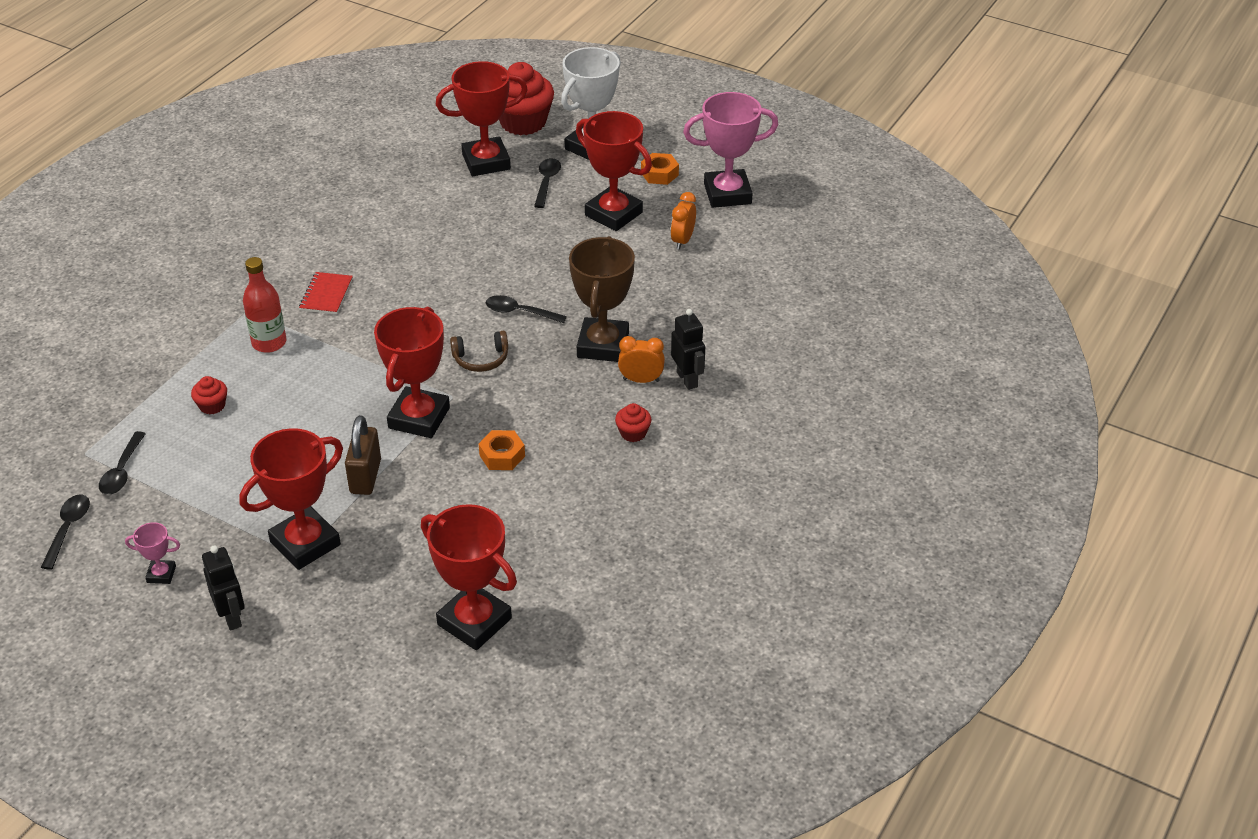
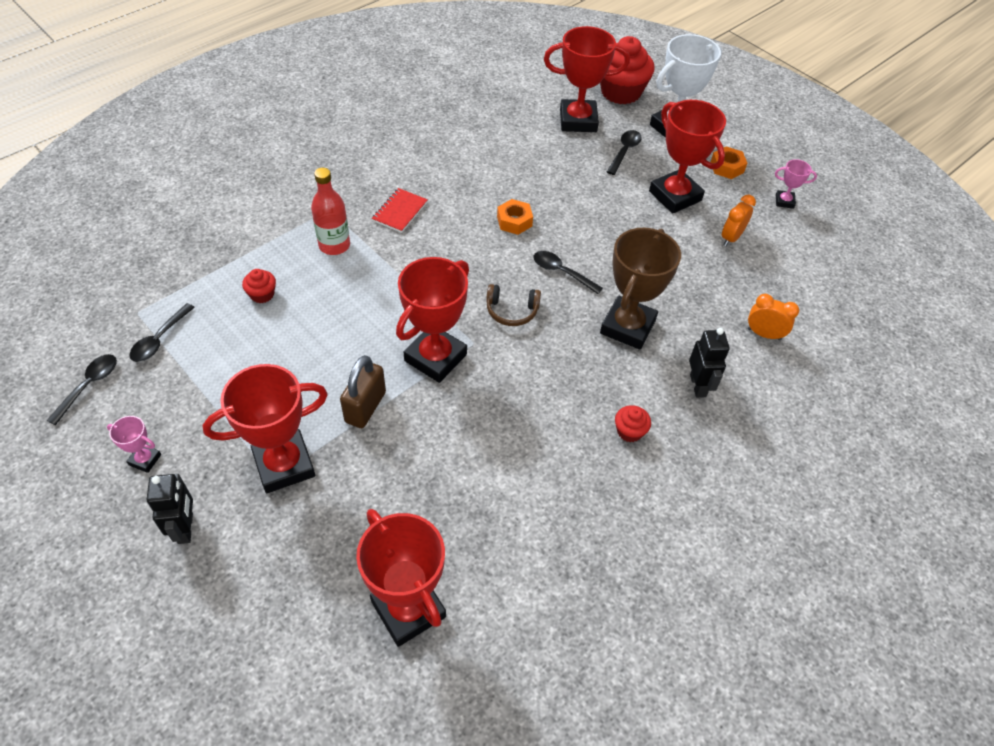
camera: 15 degrees right, 10 degrees up
(502, 455) = (497, 420): orange nut -> orange nut (514, 221)
(641, 380) = (653, 374): orange clock -> orange clock (764, 334)
(727, 194) = (784, 201): pink trophy -> pink trophy, size x0.46

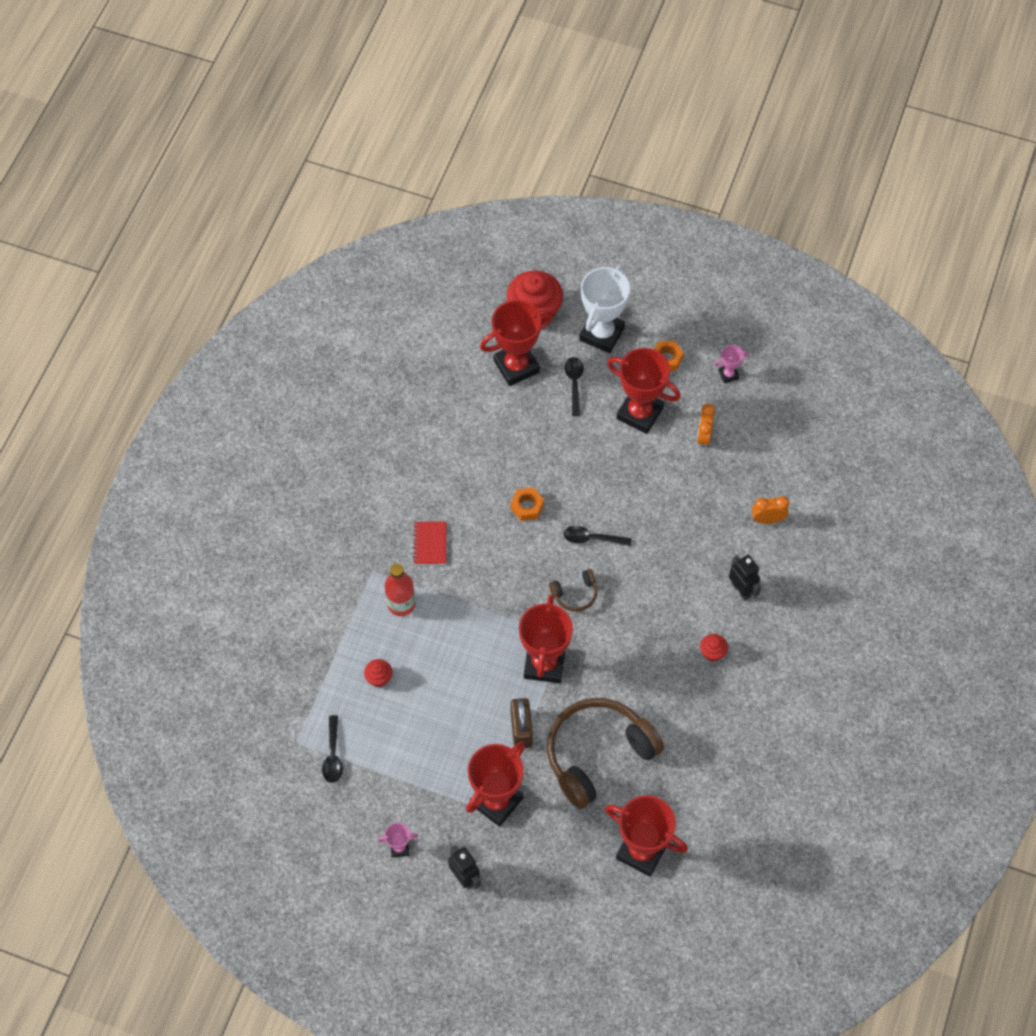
camera: 25 degrees left, 10 degrees up
(89, 386) = (313, 817): black spoon -> none
(430, 473) = (598, 754): none -> brown headphones
(628, 327) = (667, 564): brown trophy -> none

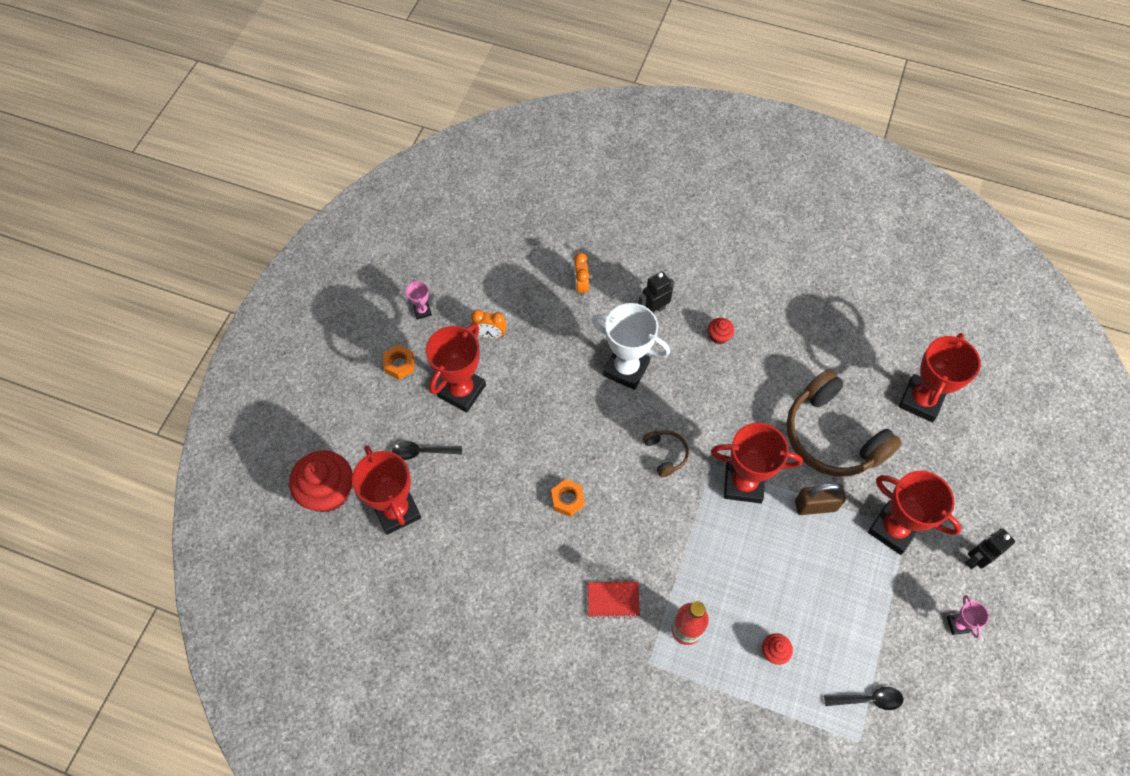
camera: 90 degrees left, 0 degrees up
(592, 538) = (603, 437): black spoon -> none
(602, 334) = (364, 424): white trophy -> white trophy (626, 369)

